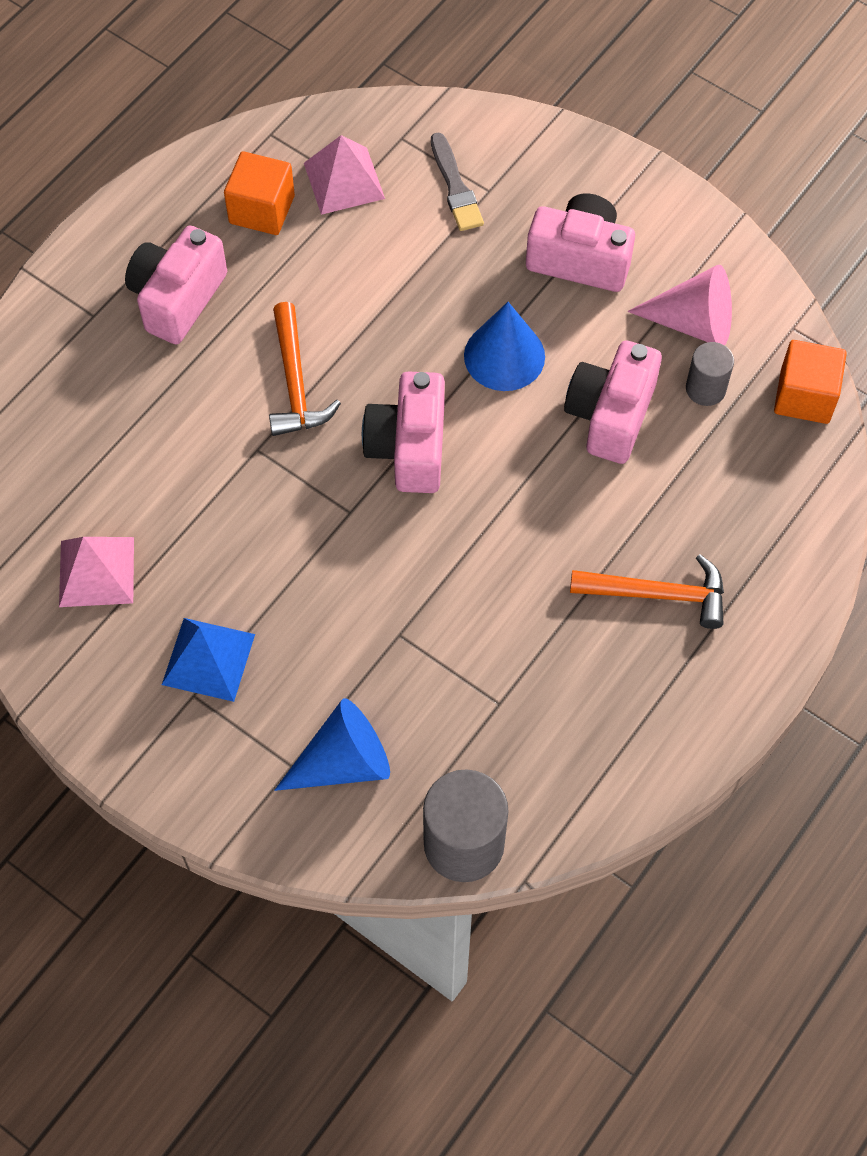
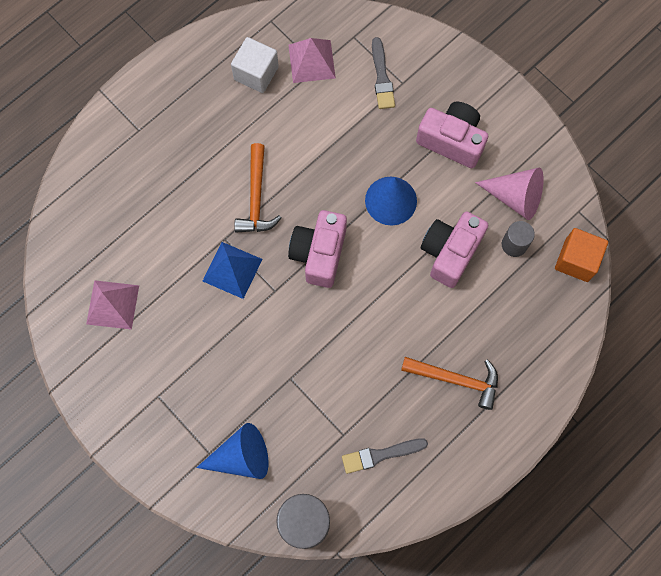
camera: 10 degrees right, 10 degrees up
(177, 298) = (193, 127): pink camera -> none
(208, 659) = (171, 374): blue pyramid -> blue pyramid (232, 270)
(262, 209) = (256, 73): orange cube -> white cube
(563, 723) = (380, 455): none -> grey brush

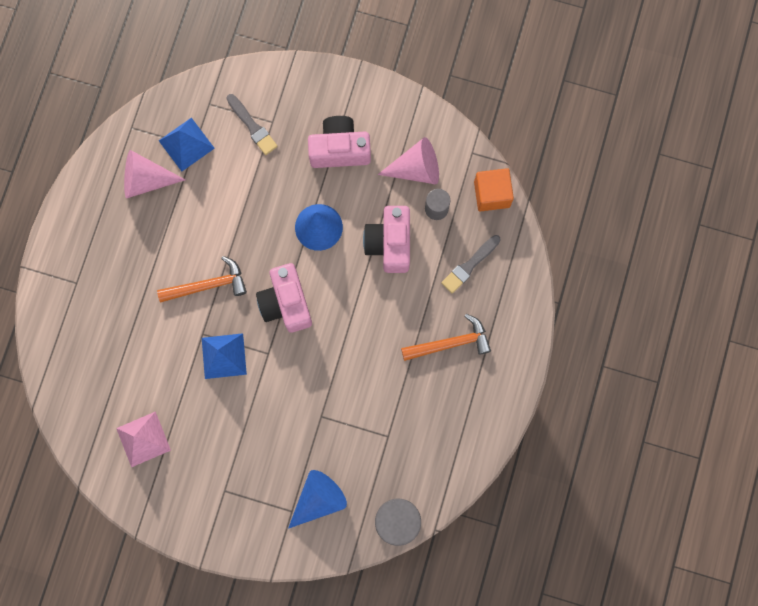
camera: 30 degrees left, 5 degrees up
(256, 73) = (146, 180): white cube -> pink cone
(256, 197) = (208, 285): orange hammer -> orange hammer turned 75 degrees counterclockwise
(311, 61) = (186, 144): pink pyramid -> blue pyramid
(380, 455) = (425, 435): grey brush -> grey brush (469, 265)

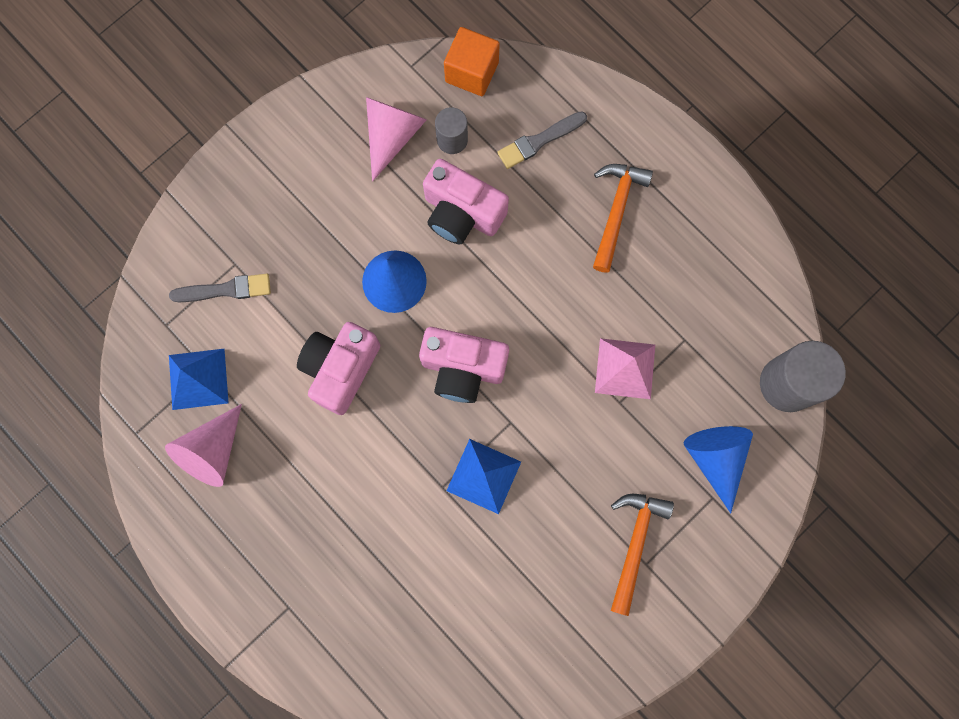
camera: 60 degrees left, 0 degrees up
(143, 439) = (530, 629): pink pyramid -> pink pyramid (625, 368)
(208, 285) = (387, 448): orange hammer -> orange hammer (635, 544)
(339, 149) = (316, 206): pink camera -> pink camera (340, 369)
(469, 265) = (539, 141): grey brush -> grey brush turned 75 degrees clockwise

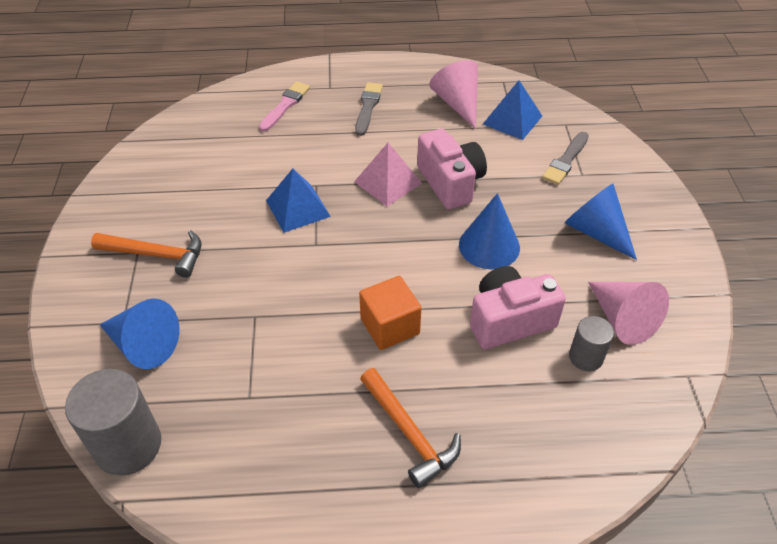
camera: 130 degrees right, 30 degrees down
(306, 209) = (595, 231): none -> blue cone
(355, 626) = (285, 105): none -> pink brush
(463, 368) = (383, 243): pink camera -> none
(472, 72) = (648, 418): orange cube -> orange cube (390, 326)
(539, 141) = (532, 422): grey brush -> grey brush (368, 107)
(625, 368) = (274, 338): pink pyramid -> pink pyramid (388, 182)
(635, 544) = (156, 255): orange hammer -> orange hammer turned 45 degrees counterclockwise

